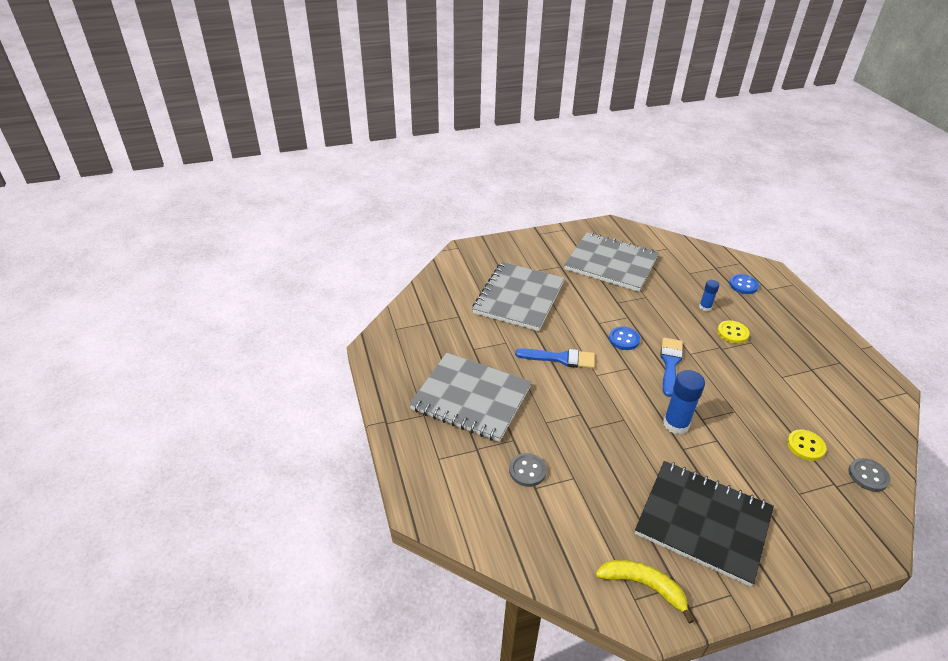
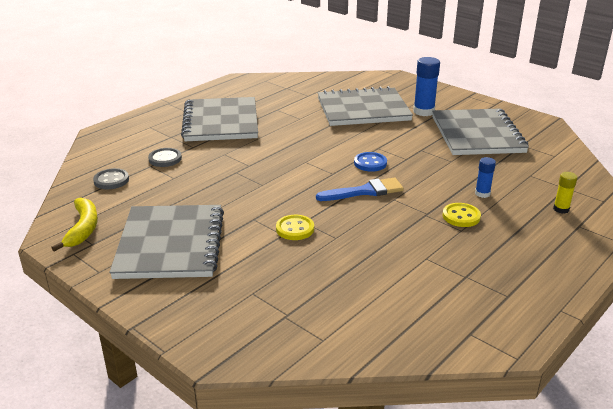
camera: 60 degrees right, 10 degrees down
(560, 358) = (307, 142): blue brush -> none
(676, 424) = (282, 209): blue glue stick -> blue glue stick (423, 111)
(703, 522) = (170, 244): black notebook -> grey notebook
(743, 285) = (561, 209): blue button -> yellow glue stick
(805, 446) = (327, 288): yellow button -> yellow button (295, 229)
(868, 476) = (322, 337): grey button -> grey button (111, 180)

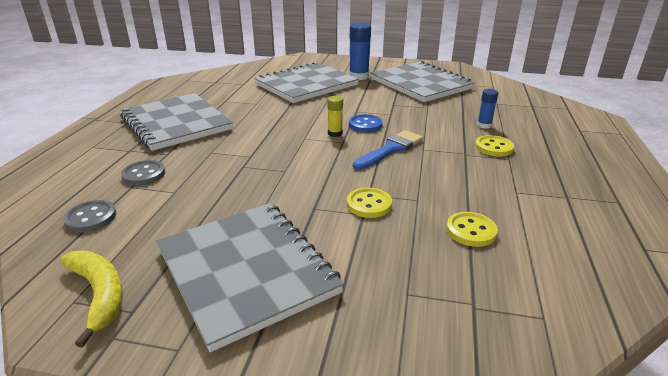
camera: 30 degrees left, 0 degrees up
(347, 272) = (471, 231): none -> yellow button
(561, 209) = (551, 121): yellow glue stick -> yellow glue stick (335, 133)

